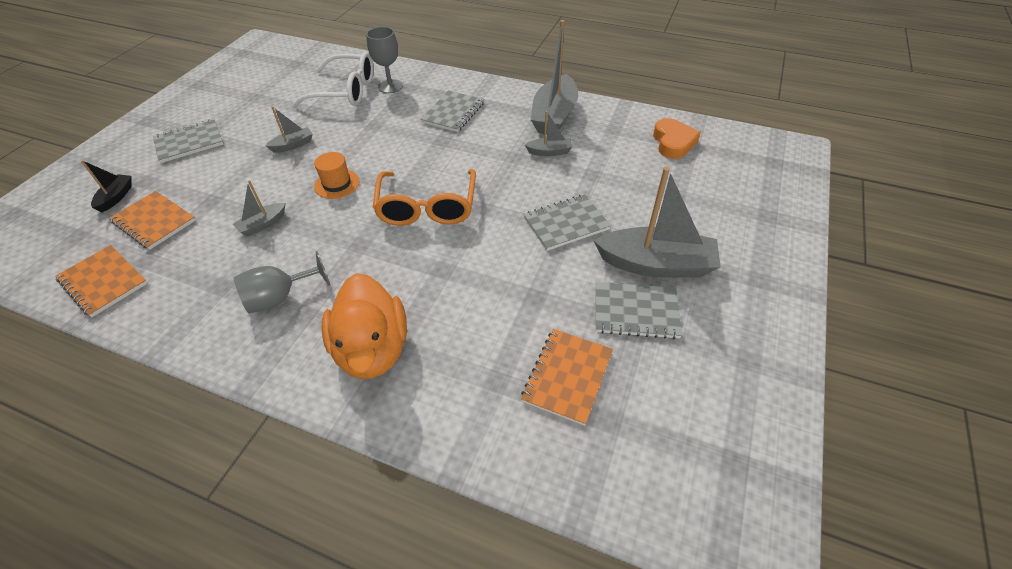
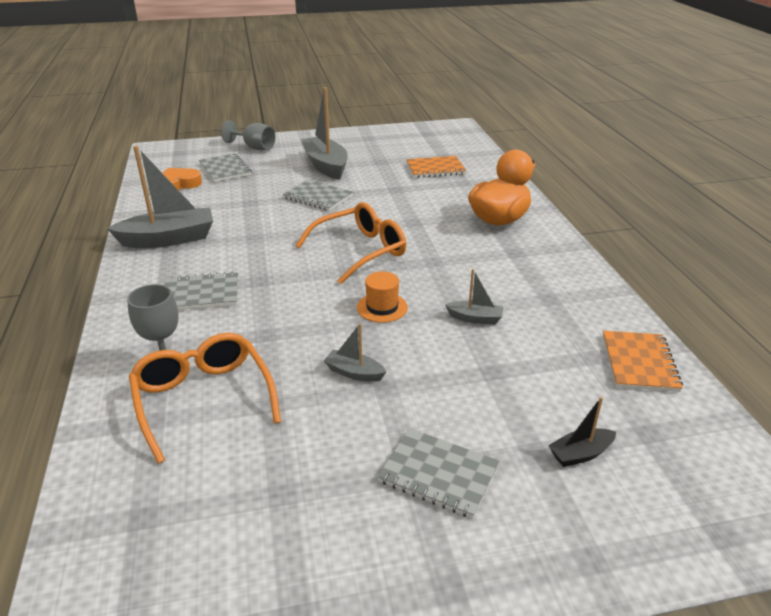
camera: 125 degrees left, 15 degrees down
(154, 221) = (560, 389): orange notebook -> none
(279, 297) = (519, 268): grey goblet -> grey goblet (254, 147)
(345, 91) = (203, 399): white glasses -> orange glasses
(550, 152) = (232, 225): grey boat -> none
(636, 312) = (370, 163): grey notebook -> grey notebook (225, 169)

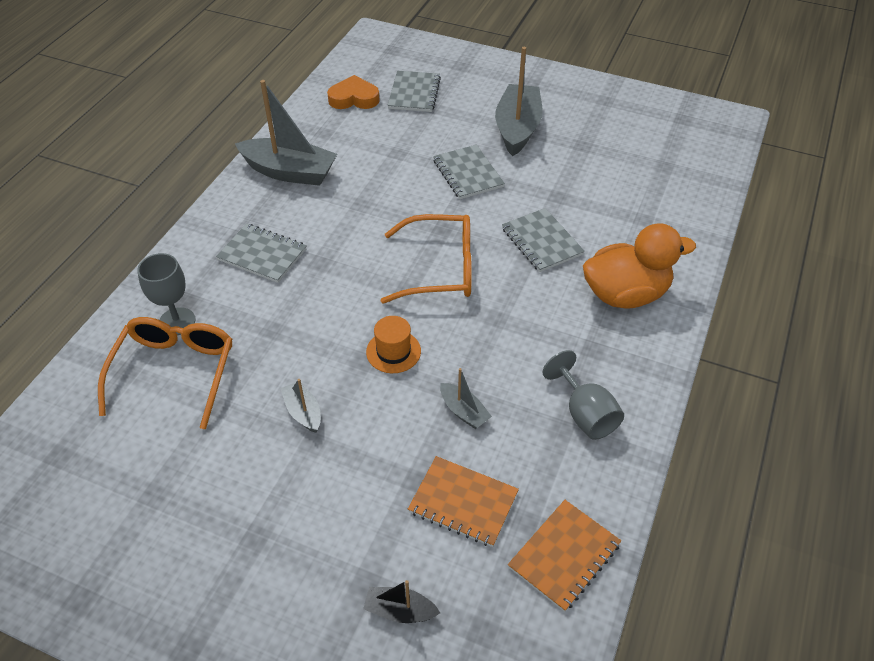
camera: 35 degrees right, 15 degrees up
(254, 147) = (470, 70): grey goblet -> grey goblet (585, 414)
(435, 169) = (633, 183): orange notebook -> orange notebook (463, 502)
(438, 474) = (272, 552): grey notebook -> grey notebook (541, 242)

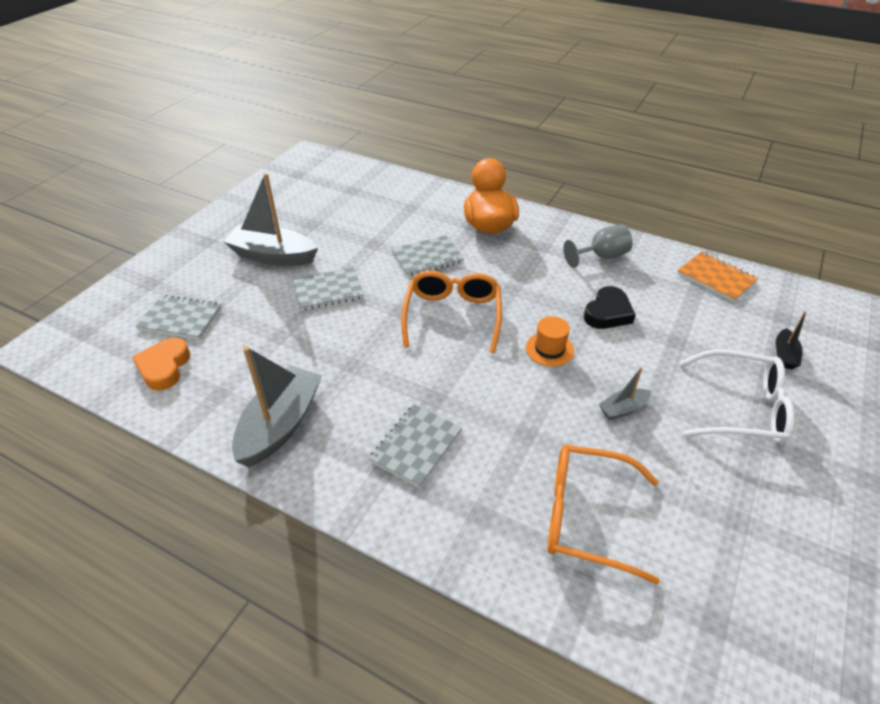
camera: 85 degrees left, 5 degrees down
(177, 321) = (514, 521): grey goblet -> none
(302, 532) = (741, 408): none -> white glasses
(463, 502) = (689, 319): orange notebook -> none
(464, 411) = (608, 313): grey boat -> black heart

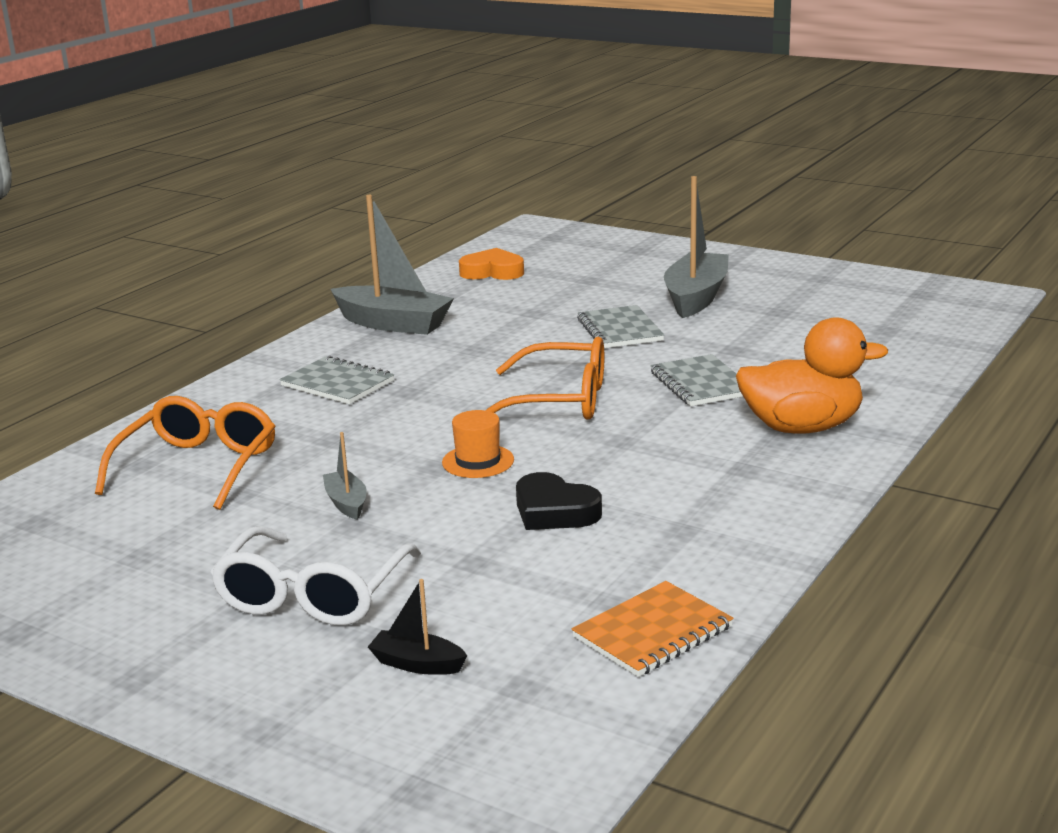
camera: 95 degrees right, 20 degrees down
(180, 319) = (570, 269): grey notebook -> none
(601, 256) = (717, 520): grey goblet -> none

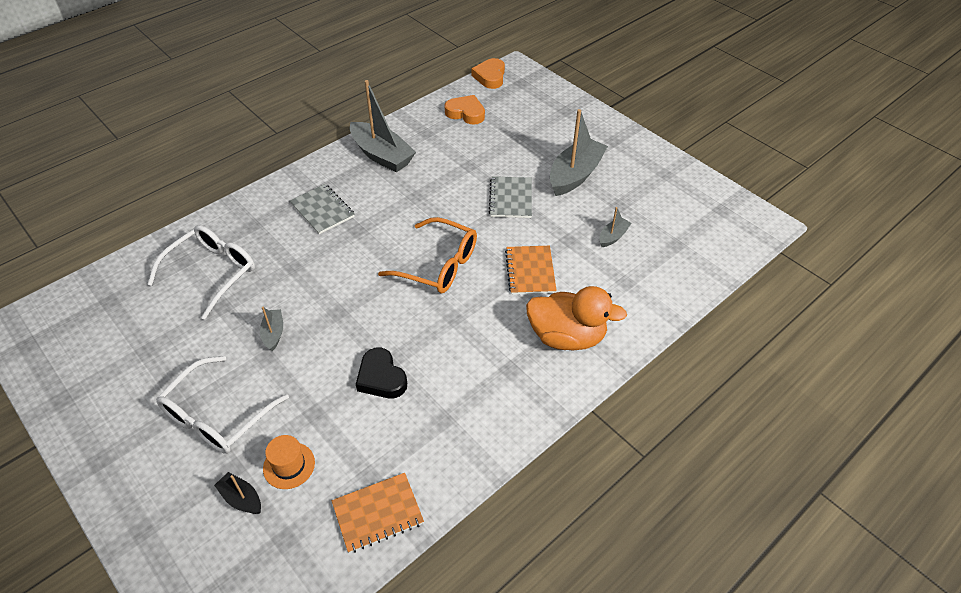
camera: 15 degrees right, 25 degrees up
(198, 466) = (212, 273): orange glasses -> white glasses
(478, 461) = (363, 314): orange hat -> orange hat (289, 465)
(503, 238) = (490, 77): none -> orange heart
(701, 383) = (530, 271): grey notebook -> orange notebook
(793, 337) = (613, 236): none -> grey boat

